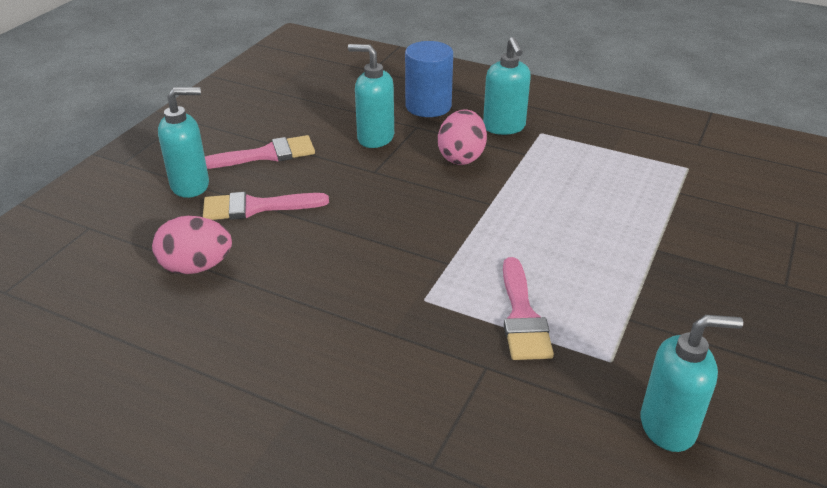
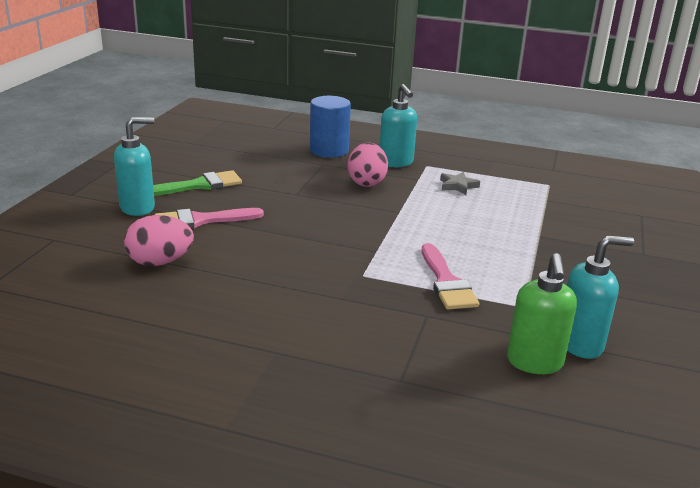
camera: 10 degrees left, 10 degrees down
(266, 155) = (199, 185): pink brush -> green brush
(375, 138) = (290, 172): turquoise soap dispenser -> none
(571, 166) = (458, 186): none -> grey star
(603, 452) = (534, 362): none -> green soap dispenser

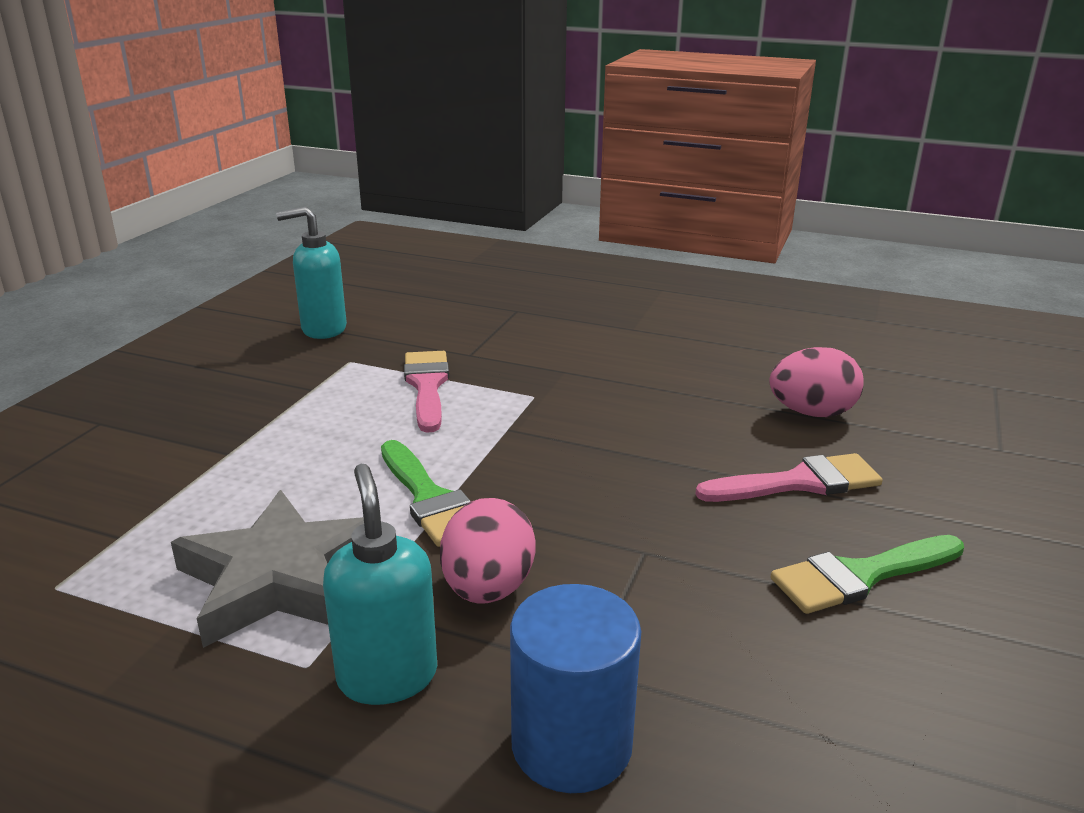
camera: 175 degrees left, 0 degrees up
(138, 208) = (931, 511): turquoise soap dispenser -> none
(408, 213) = (429, 499): none -> green brush
(458, 186) = (280, 578): grey star -> grey star, size x2.22
(534, 362) = (384, 318): green soap dispenser -> none

